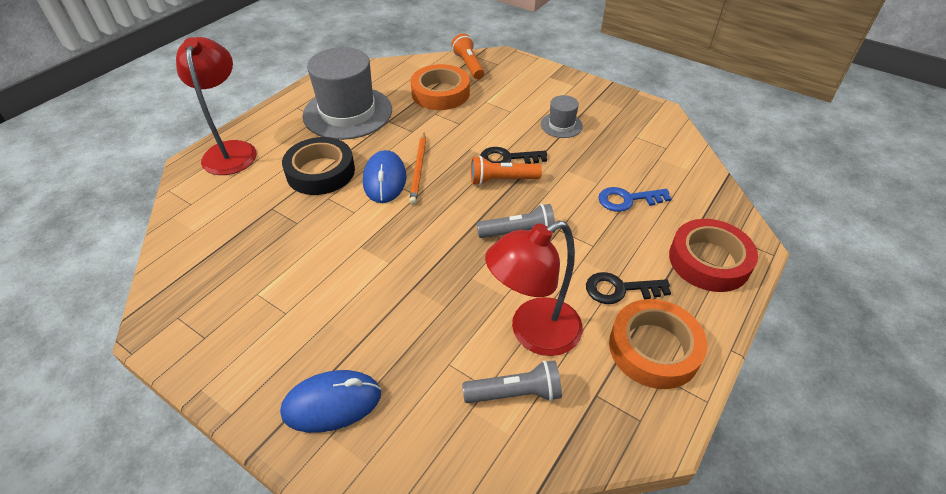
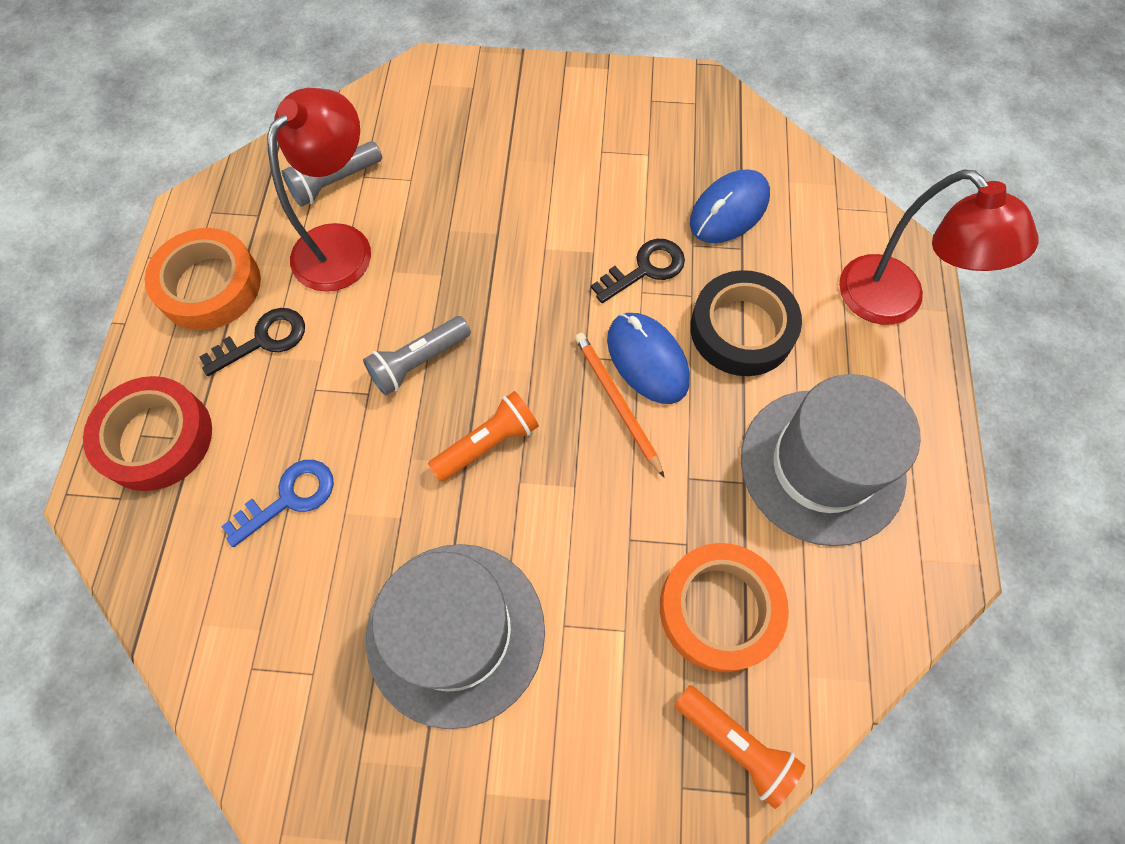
camera: 150 degrees right, 20 degrees up
(332, 403) = (490, 106): blue mouse -> blue mouse (729, 210)
(507, 158) = (504, 494): black key -> black key (645, 269)
(561, 125) = (456, 633): grey hat -> grey hat, size x2.17

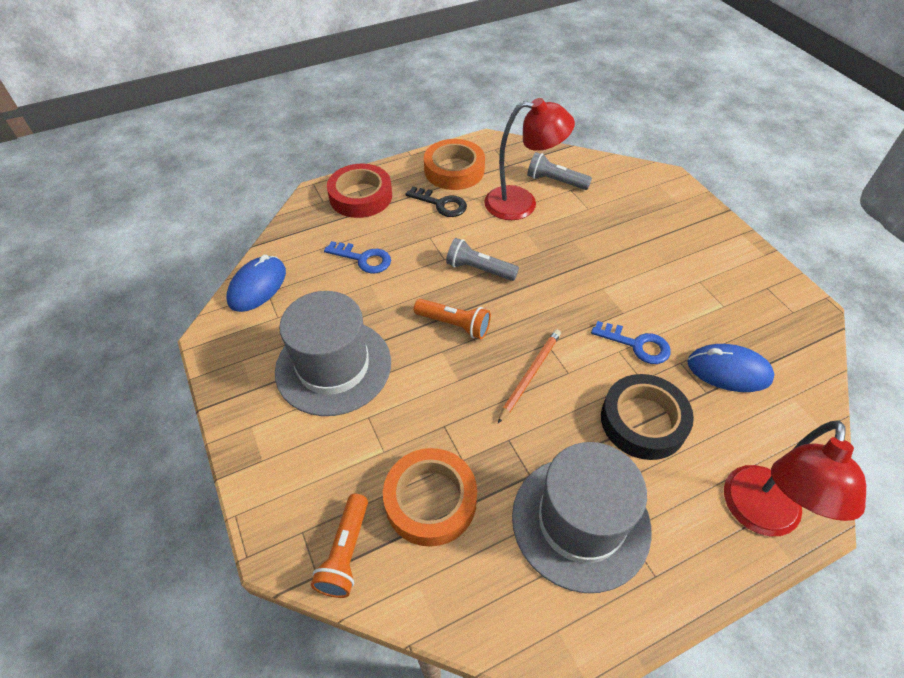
camera: 60 degrees right, 15 degrees down
(645, 269) = (636, 345): black key -> blue key
(647, 360) = (573, 377): blue mouse -> blue mouse (257, 286)

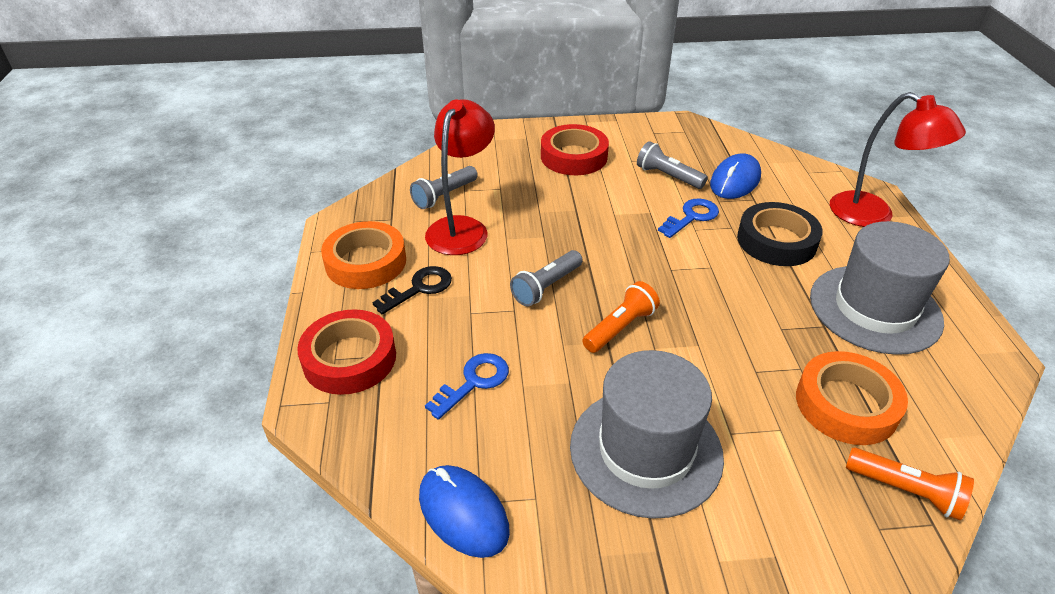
camera: 70 degrees left, 10 degrees down
(530, 374) = (707, 291): orange pencil -> none
(672, 240) = (574, 156): none -> red tape
(693, 314) = (668, 176): none -> grey flashlight

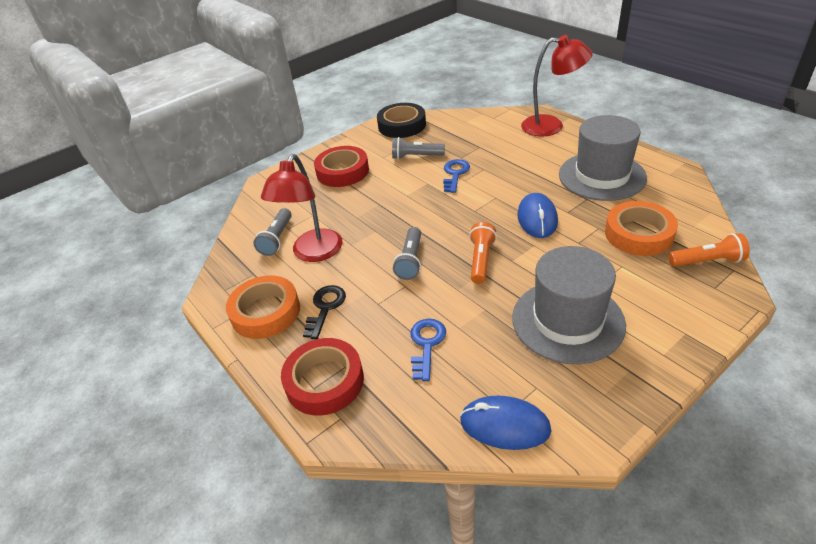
camera: 30 degrees left, 0 degrees up
(462, 228) = (313, 253): red lamp -> red lamp turned 150 degrees counterclockwise
(735, 181) = (458, 141): blue mouse -> blue mouse (537, 218)
(776, 241) = (516, 164): black tape -> black tape (402, 125)

